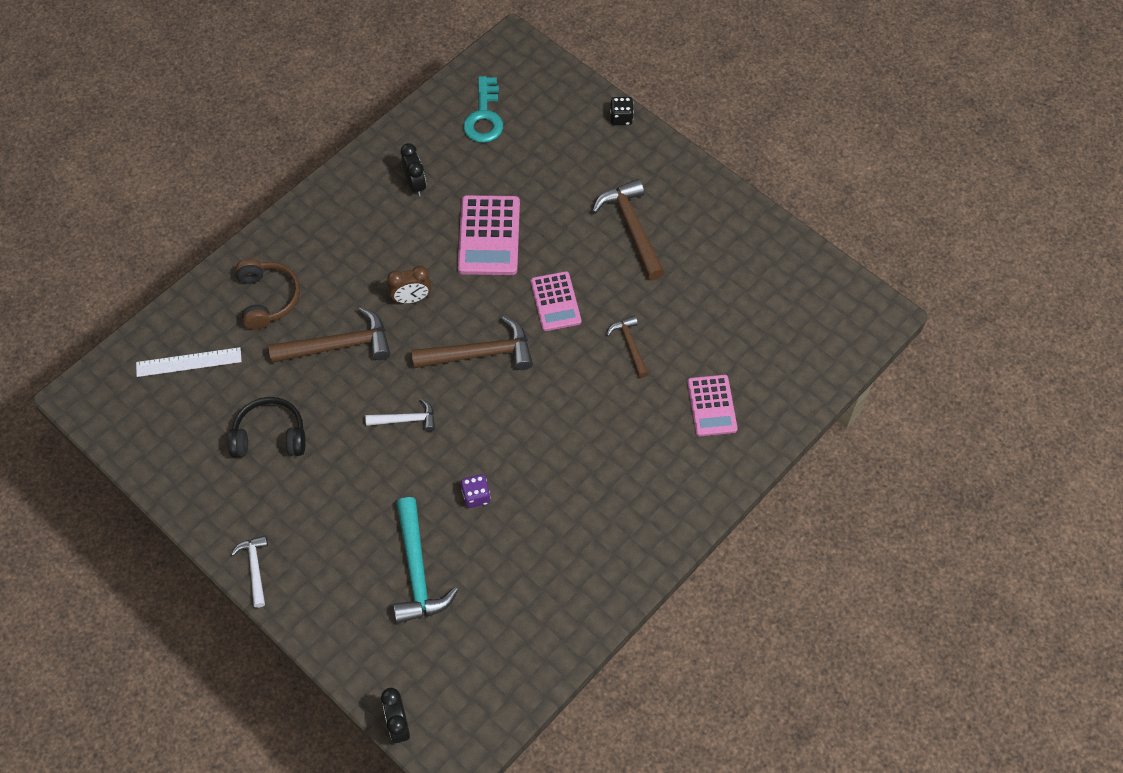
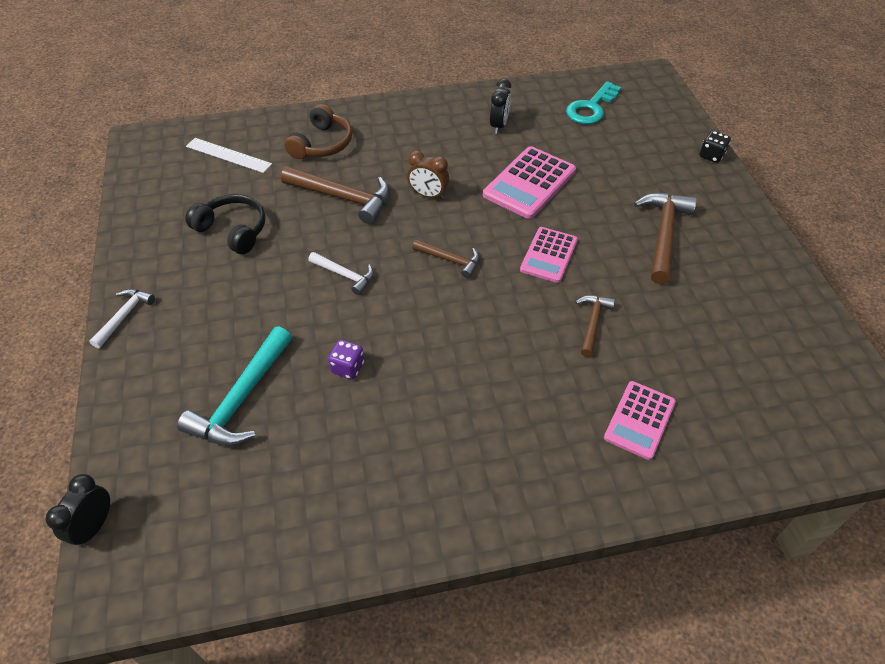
camera: 35 degrees right, 10 degrees down
(480, 353) = (450, 260): brown hammer -> brown hammer, size x0.57

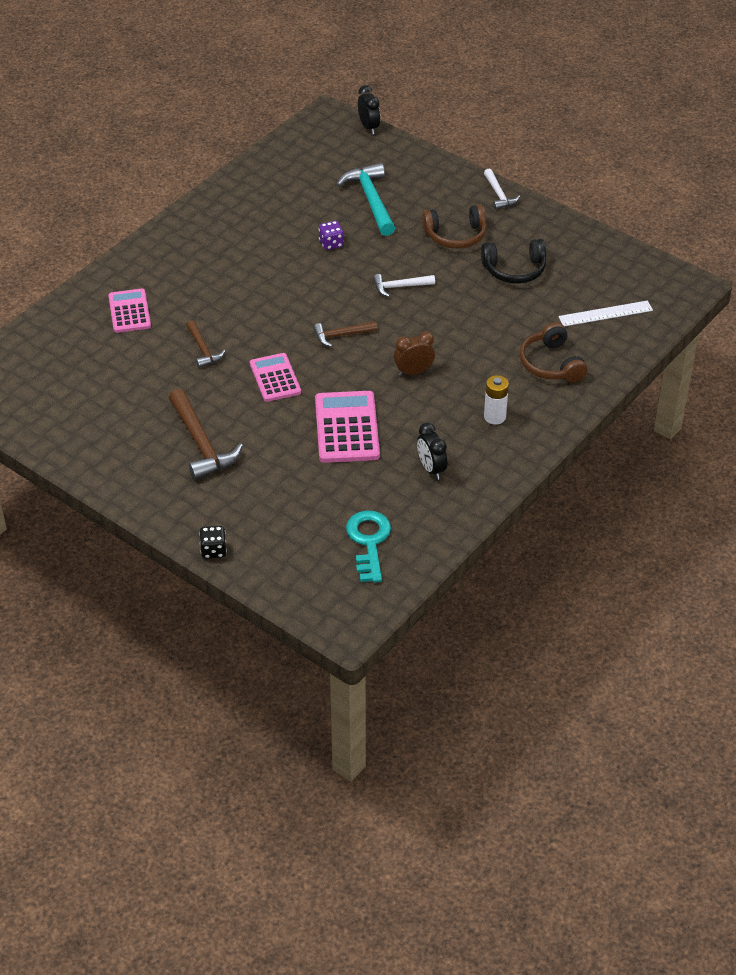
camera: 140 degrees right, 5 degrees down
(227, 296) = (456, 235): none -> brown headphones
(343, 198) = (473, 333): brown hammer -> none
(412, 133) = (494, 417): none -> white battery

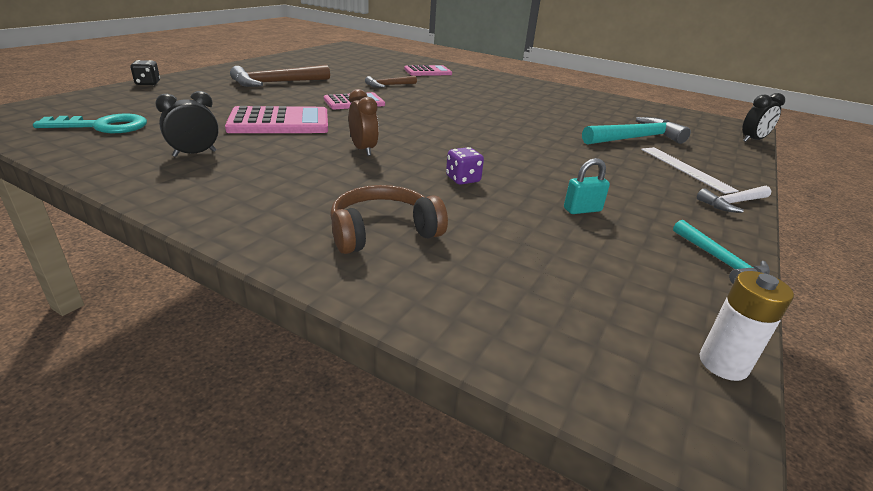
camera: 80 degrees right, 15 degrees down
(331, 244) = (551, 123): purple dice -> purple dice (463, 179)
(341, 335) = (417, 123): brown hammer -> none
(400, 287) = (504, 147): white hammer -> none
(456, 235) = (619, 175): brown headphones -> none
(494, 417) = (274, 189): white battery -> white battery (723, 364)
(514, 270) = (582, 210): black headphones -> turquoise padlock
(573, 231) = (720, 261): none -> turquoise hammer
(605, 313) = (525, 288): white ruler -> white ruler (686, 169)

